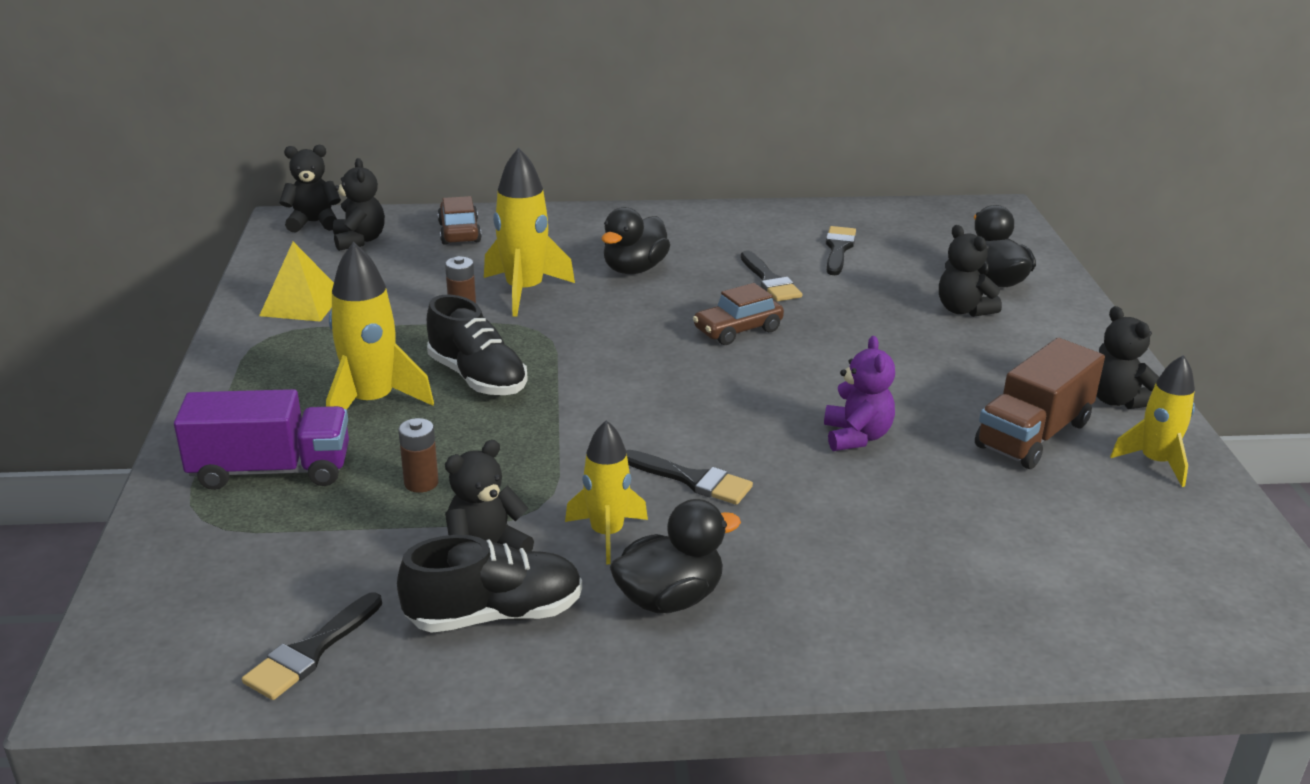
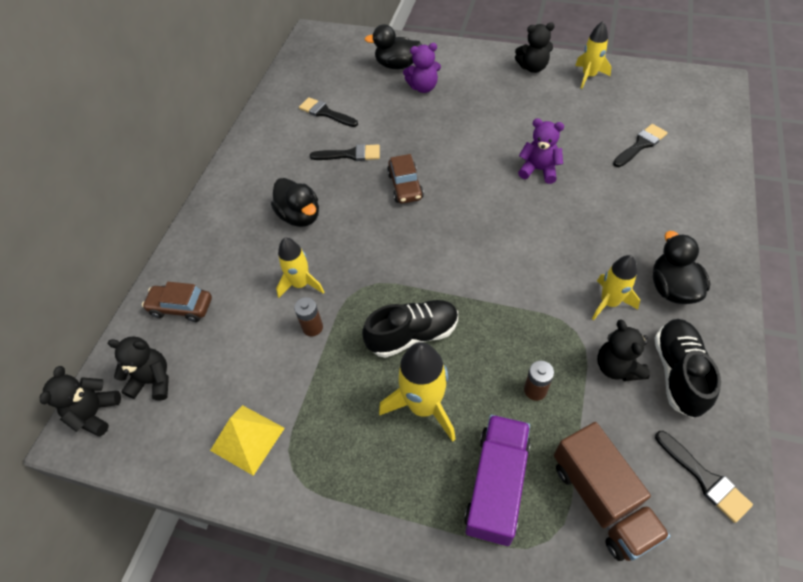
camera: 65 degrees left, 25 degrees up
(524, 291) = (301, 284): yellow rocket -> yellow rocket, size x0.67
(692, 480) = (563, 250): black brush -> black brush (640, 145)
(963, 310) = (423, 87): black teddy bear -> purple teddy bear
(1033, 435) = (555, 106): brown truck -> brown truck (601, 499)

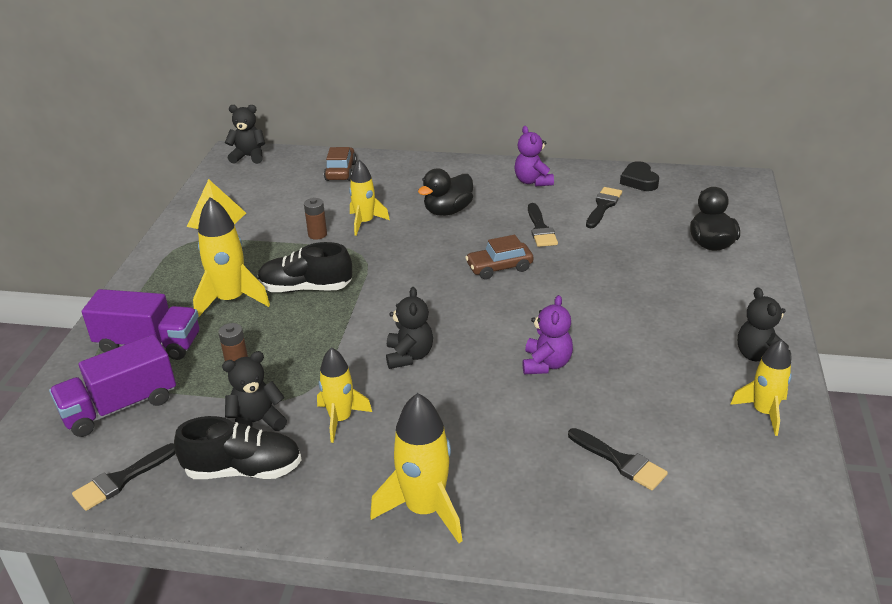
camera: 80 degrees right, 20 degrees down
(153, 381) = (272, 173): black teddy bear -> black teddy bear (409, 356)
(292, 87) = (639, 180): none -> black heart
(413, 335) = (306, 288): black shoe -> black shoe turned 120 degrees clockwise
(423, 87) = (674, 266): purple teddy bear -> purple teddy bear (533, 181)
(601, 499) = (120, 407): brown truck -> purple truck
(672, 288) = (361, 474): black duck -> none
(702, 250) = (424, 509): none -> yellow rocket

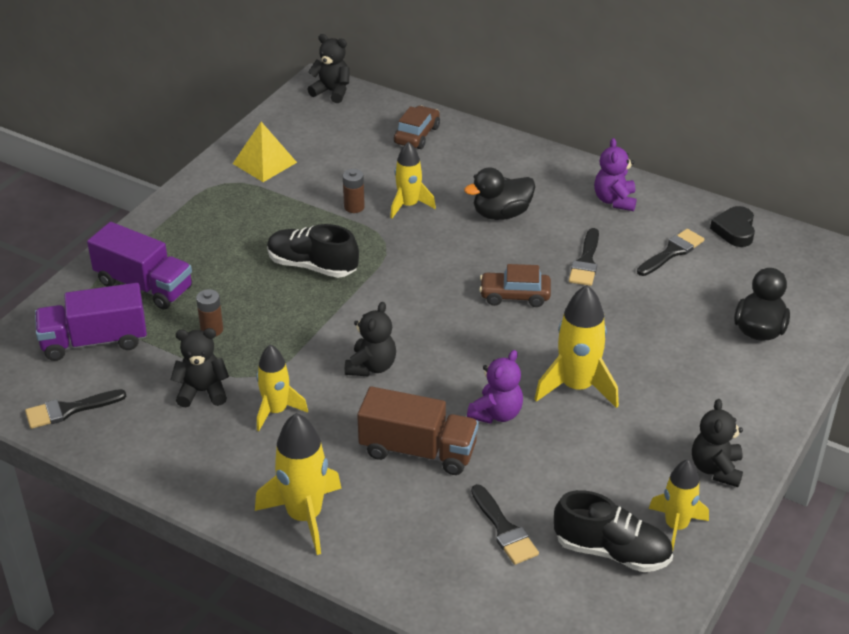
camera: 20 degrees right, 5 degrees up
(231, 300) = (237, 259): yellow rocket -> yellow rocket (577, 387)
(243, 470) = (171, 432): black shoe -> black shoe (612, 551)
(496, 415) = (418, 450): none -> brown truck

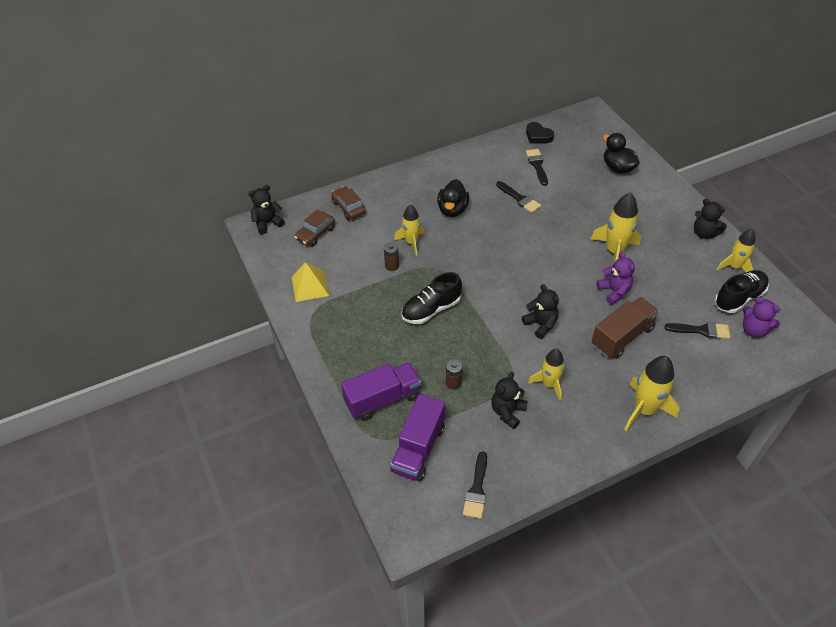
camera: 55 degrees left, 10 degrees up
(515, 296) = (525, 238): brown car -> brown car (315, 233)
(614, 200) = (478, 163): purple teddy bear -> purple teddy bear (753, 330)

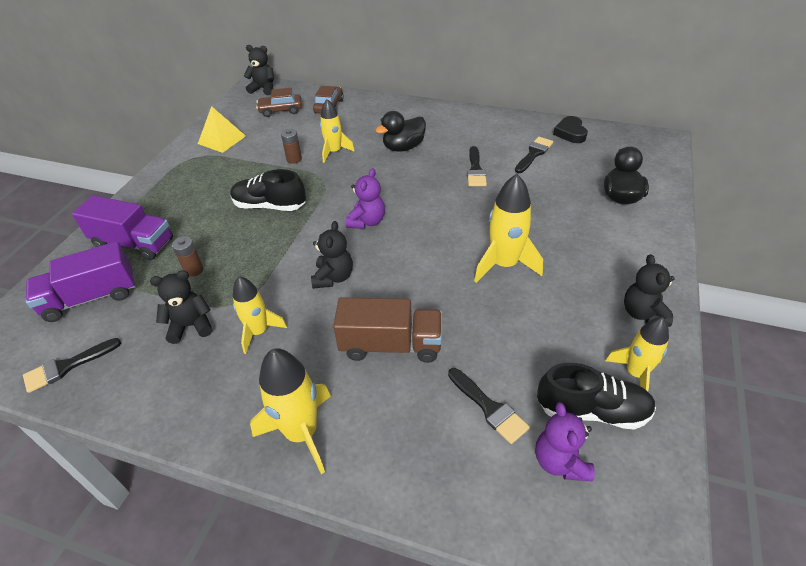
camera: 45 degrees right, 5 degrees down
(614, 291) = (447, 299): purple teddy bear -> purple teddy bear (367, 221)

